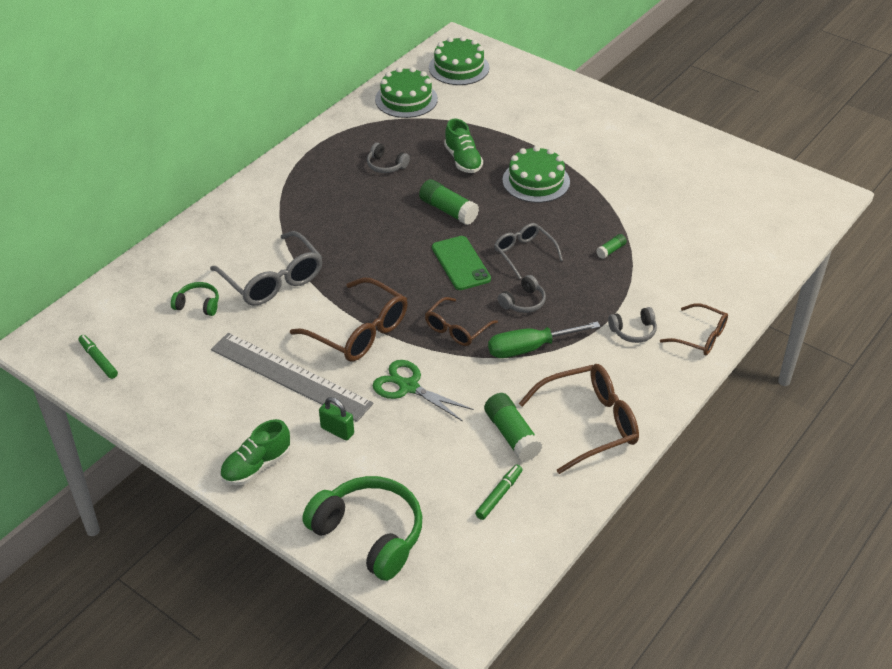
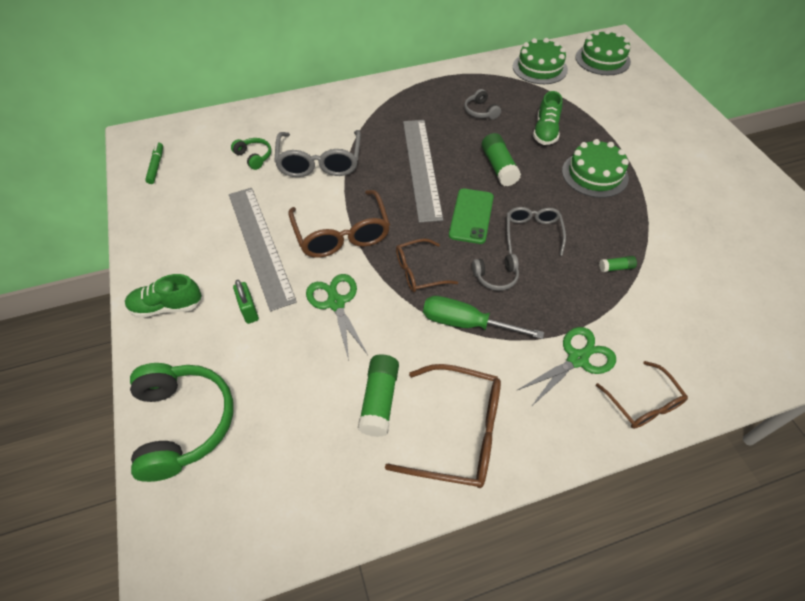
camera: 35 degrees right, 10 degrees up
(377, 241) = (421, 168): none -> grey ruler
(499, 495) = (316, 456): green marker -> none
(633, 331) = (577, 359): grey headphones -> green scissors

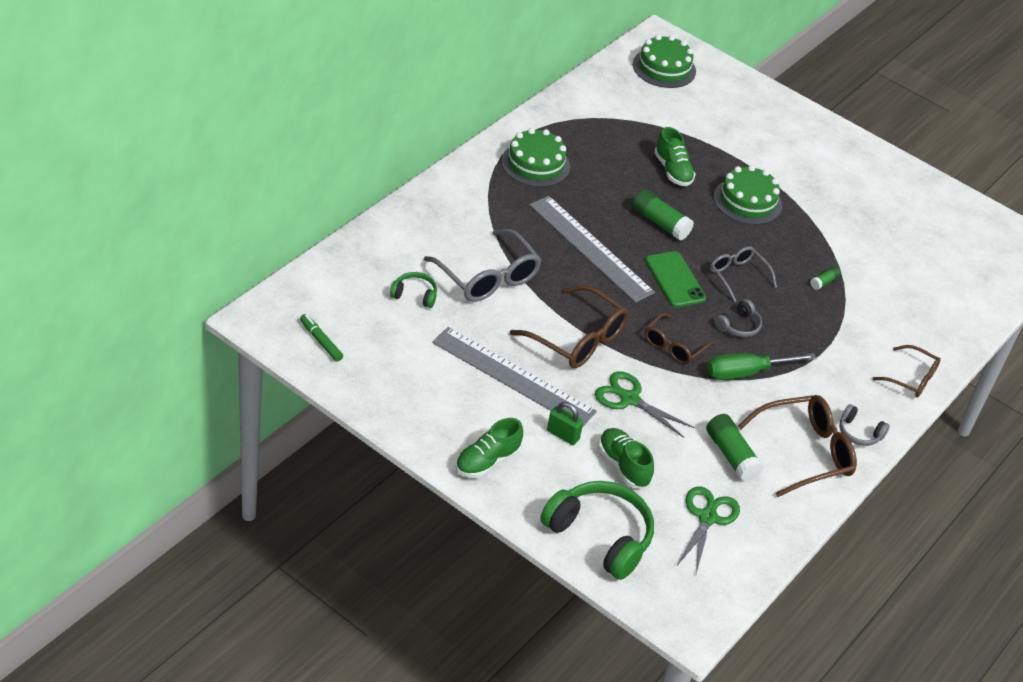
camera: 40 degrees left, 10 degrees down
(271, 363) = (623, 466): none -> green shoe
(480, 111) = (594, 168): grey headphones -> grey headphones (859, 433)
(539, 68) = (611, 97): green cake -> green cake (535, 164)
(577, 359) = (846, 366): green scissors -> green scissors (707, 518)

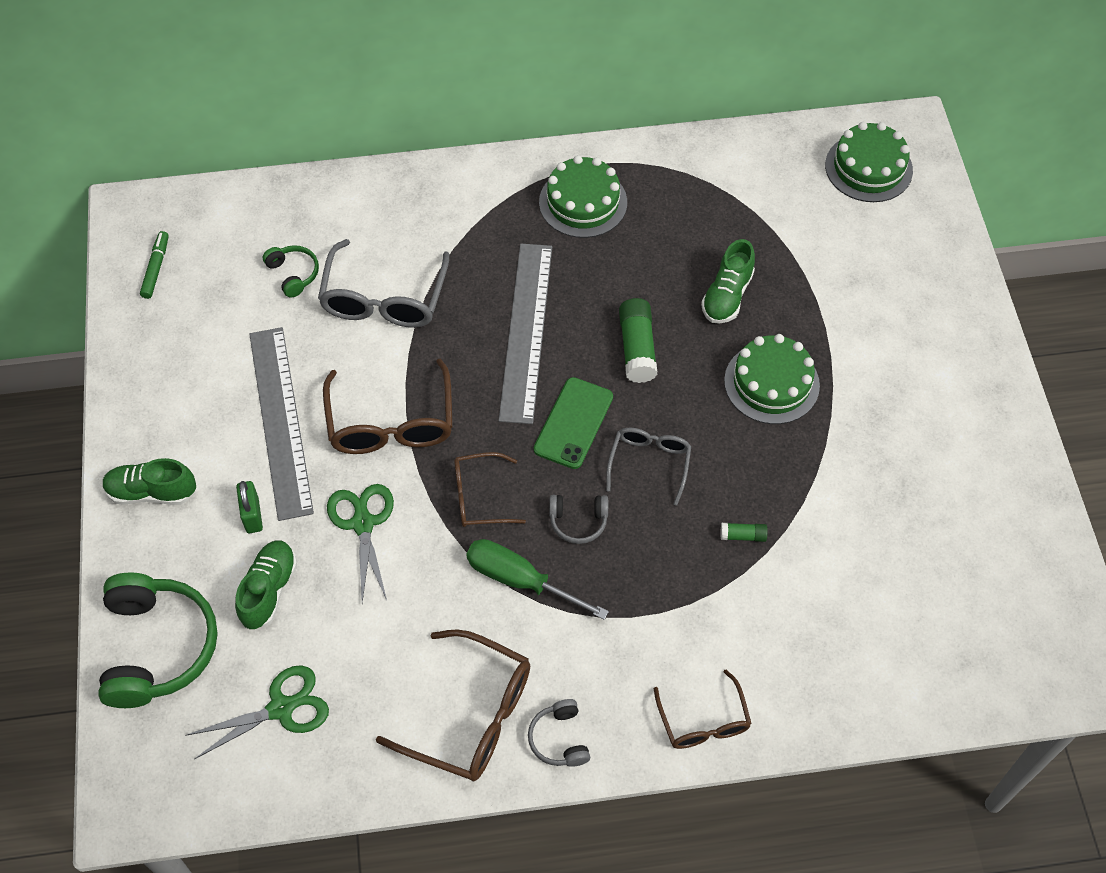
camera: 50 degrees right, 15 degrees up
(731, 456) = (388, 660): green glue stick -> none

